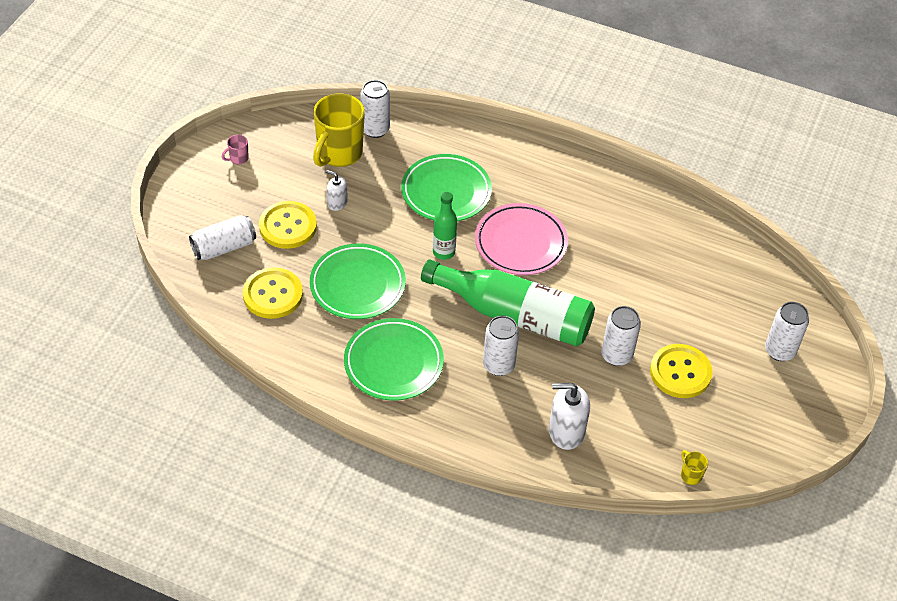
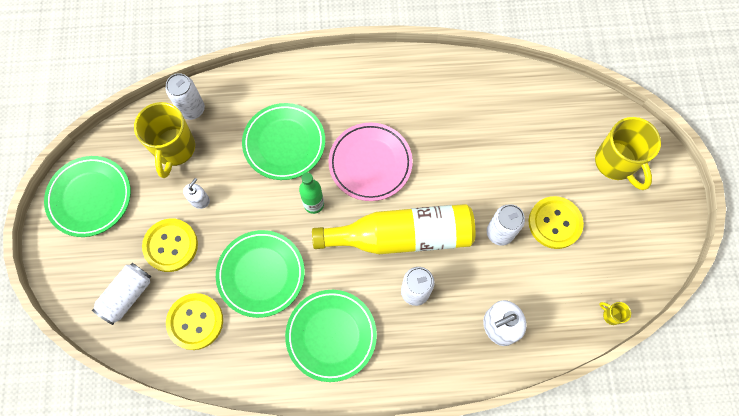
camera: 25 degrees left, 20 degrees up
(238, 159) = (90, 198): pink mug -> green plate
(337, 202) = (199, 200): white soap dispenser -> white soap dispenser turned 120 degrees clockwise
(514, 315) = (401, 236): green bottle -> yellow bottle
(780, 351) = (615, 163): white can -> yellow mug

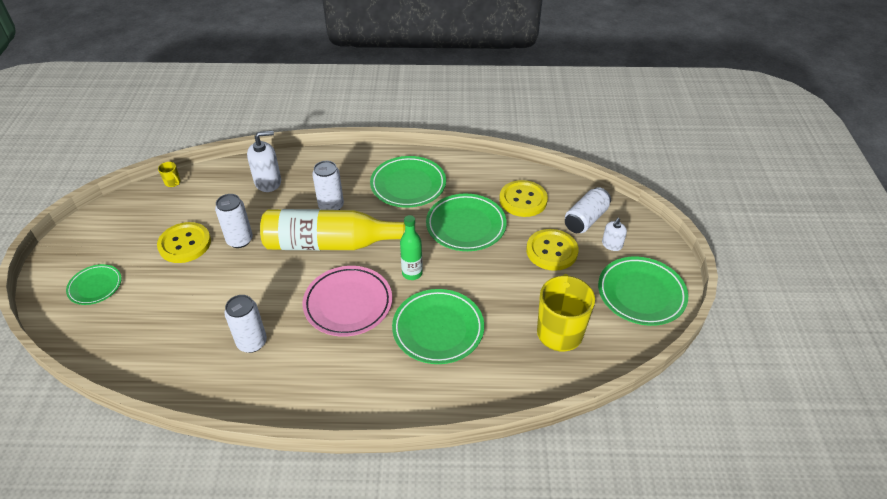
camera: 175 degrees left, 25 degrees down
(192, 109) = (544, 372): white can -> white can (252, 342)
(199, 200) = (527, 284): white soap dispenser -> white soap dispenser (612, 245)
(615, 163) = (95, 286): yellow mug -> green plate

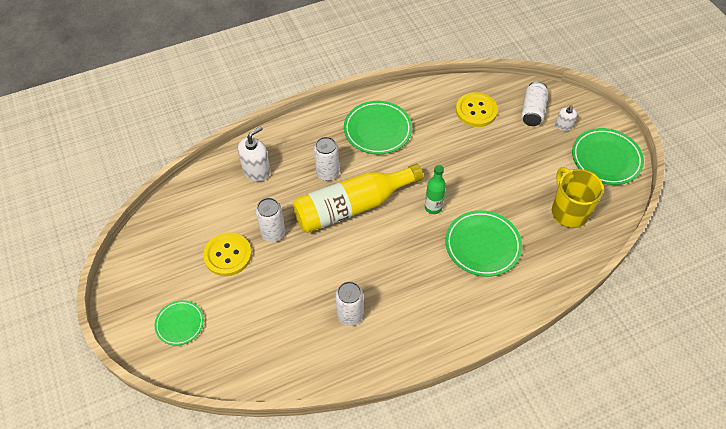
camera: 25 degrees left, 10 degrees up
(173, 183) = (170, 202): yellow mug -> none
(348, 304) = (401, 253): pink plate -> none
(466, 226) = (447, 150): green plate -> none
(551, 251) = (524, 148): yellow button -> none

